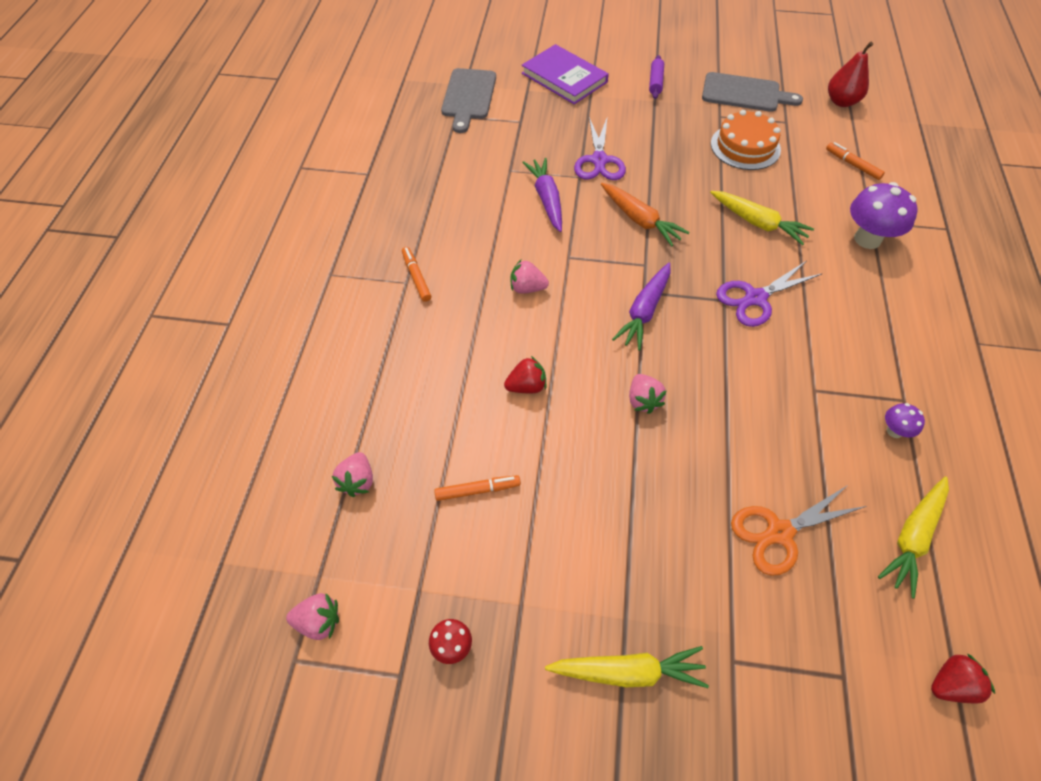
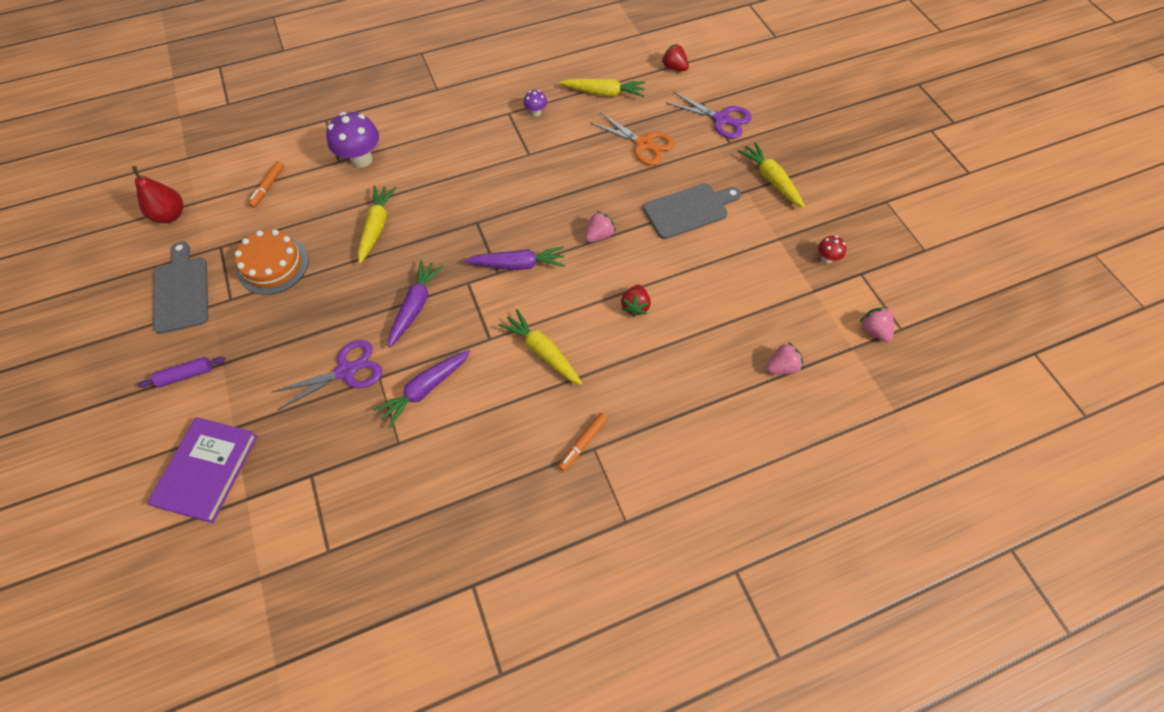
camera: 120 degrees left, 5 degrees up
(469, 97) = (285, 558): grey cutting board -> grey cutting board (689, 210)
(477, 490) = (732, 294): orange marker -> none
(526, 386) = (635, 306): red strawberry -> red strawberry turned 120 degrees counterclockwise
(527, 288) = (542, 351): pink strawberry -> yellow carrot
(640, 220) = (415, 306): orange carrot -> purple carrot
(755, 298) = (463, 205): purple scissors -> purple scissors (721, 119)

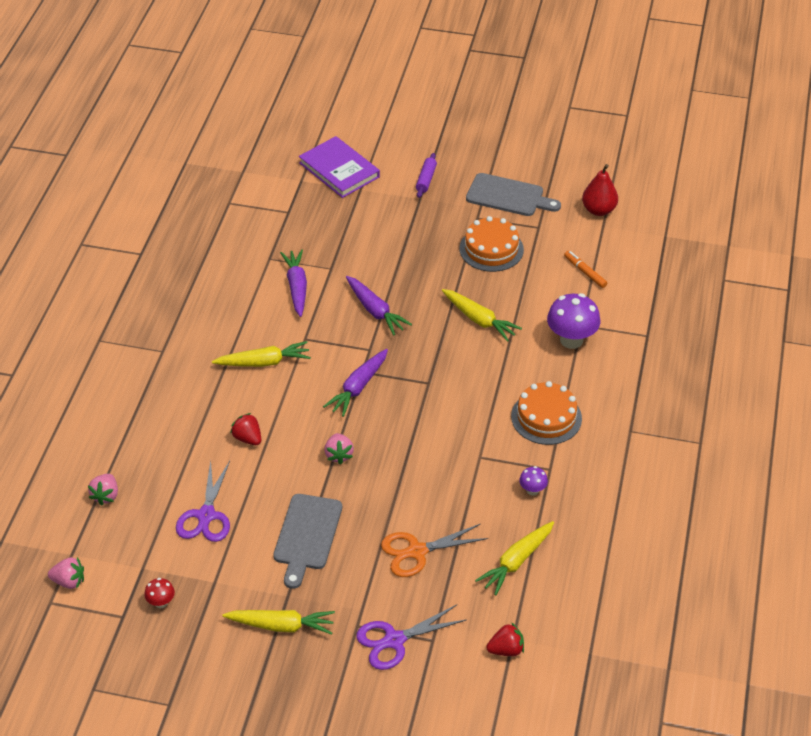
camera: 125 degrees right, 15 degrees down
(346, 371) = (352, 254): purple scissors -> purple scissors (206, 515)
(459, 136) = (546, 417): none -> orange cake
(583, 443) = (171, 347): orange marker -> none

